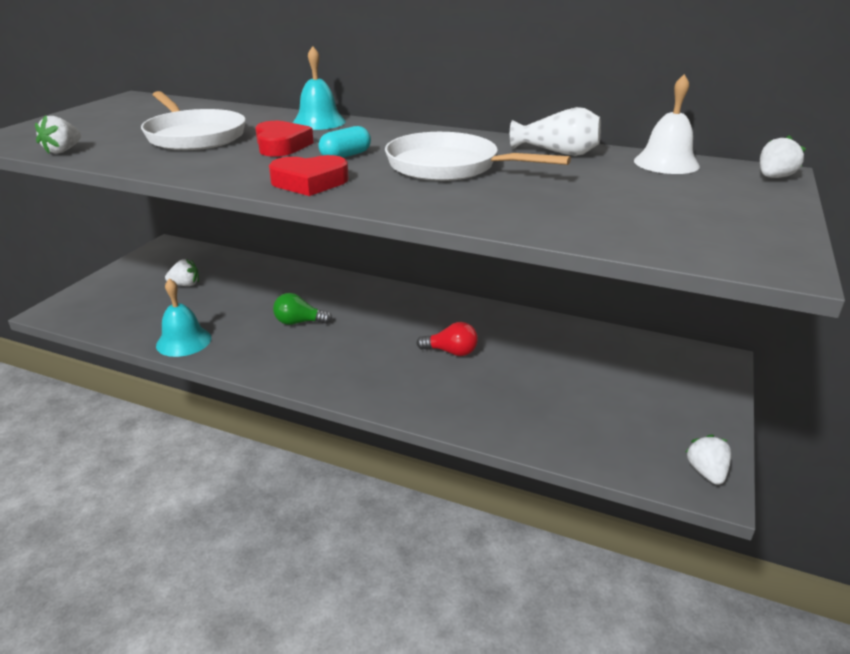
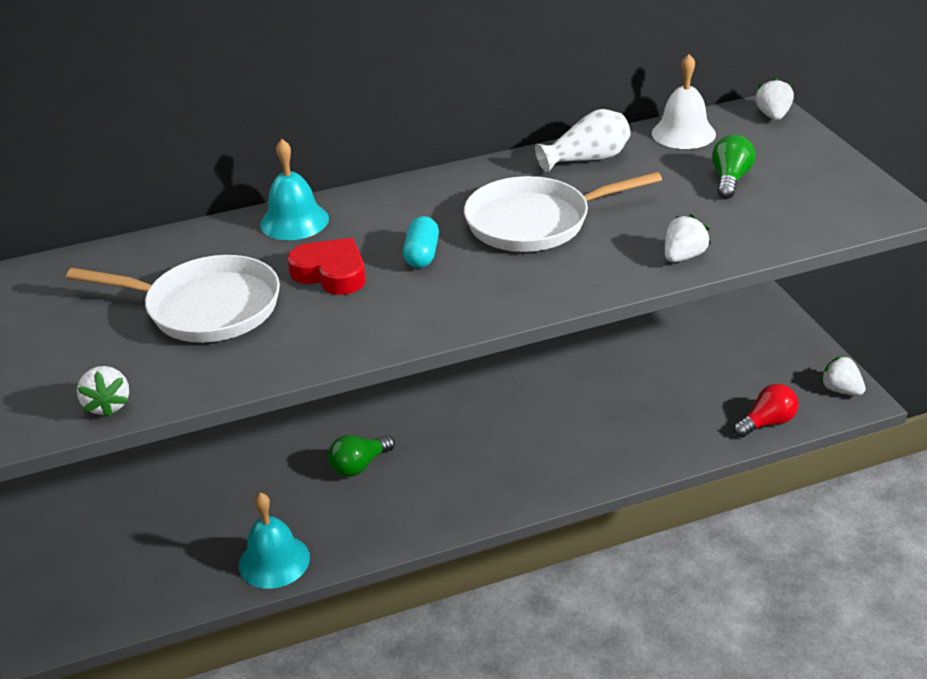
camera: 40 degrees left, 5 degrees up
(185, 284) = (152, 504): white strawberry -> white strawberry (683, 257)
(309, 182) = (460, 304): red heart -> none
(451, 352) = (545, 406): red light bulb -> red light bulb (767, 423)
(651, 196) = (730, 179): none -> green light bulb

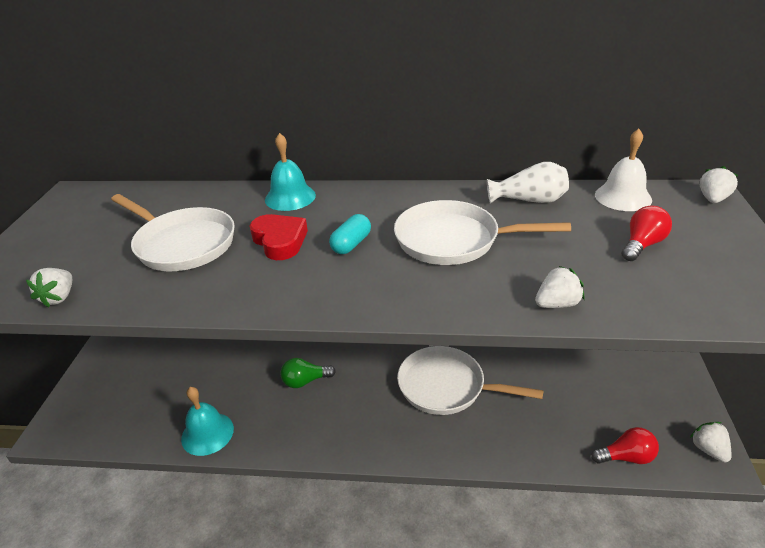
camera: 25 degrees right, 0 degrees up
(539, 417) = (446, 387): none -> white pan
(730, 179) = (642, 245): green light bulb -> red light bulb

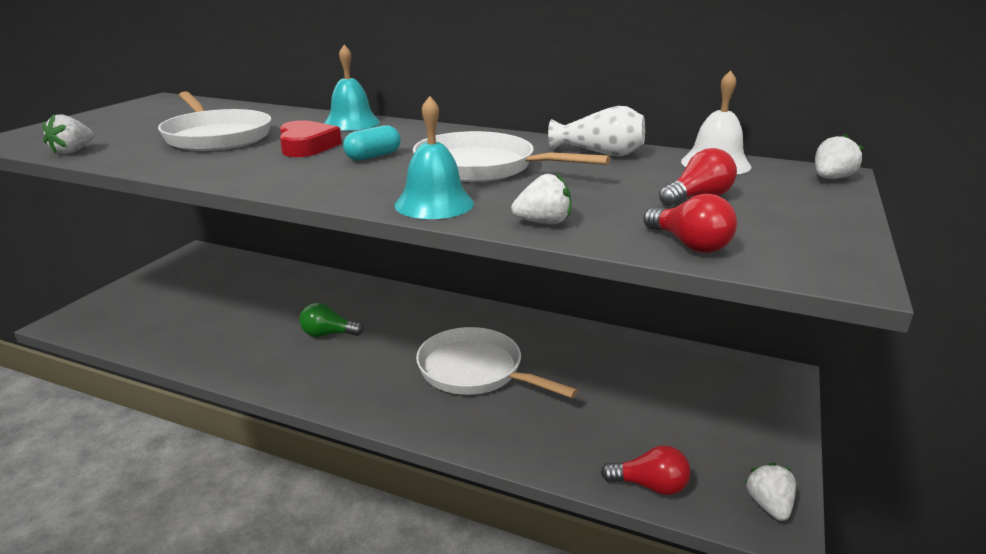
camera: 15 degrees right, 10 degrees down
(207, 433) = (200, 355): turquoise bell -> turquoise bell (434, 204)
(677, 306) = (689, 245): none -> red light bulb

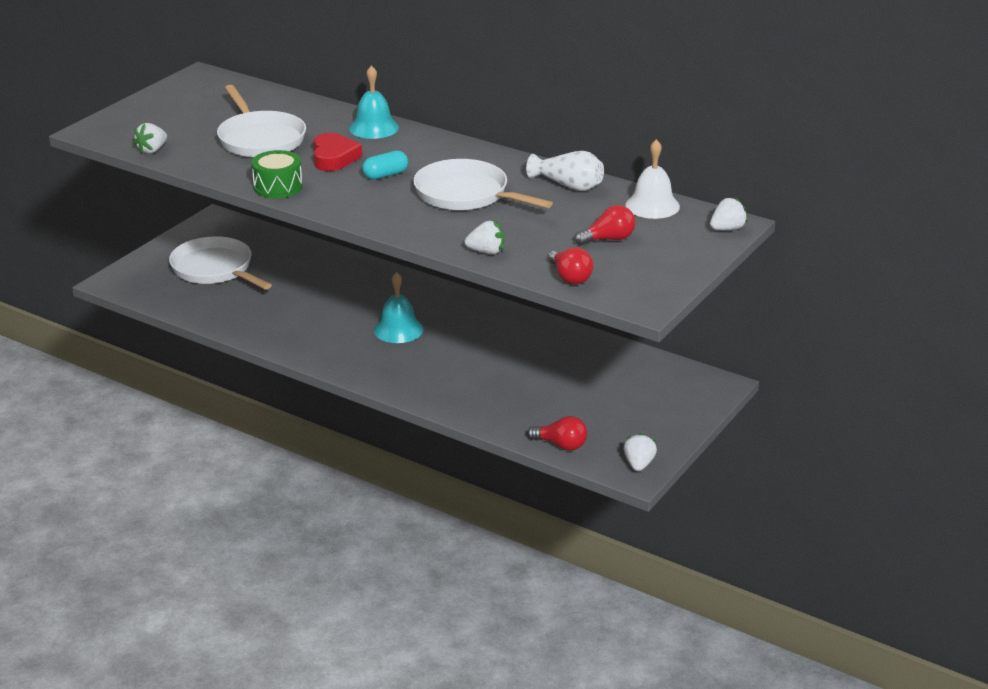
camera: 10 degrees right, 5 degrees up
(231, 174) = (278, 187): none -> green drum
(328, 334) = (339, 314): green light bulb -> none
(434, 204) = (419, 229): turquoise bell -> turquoise bell (398, 329)
(475, 371) = (460, 356): white pan -> white pan (215, 269)

